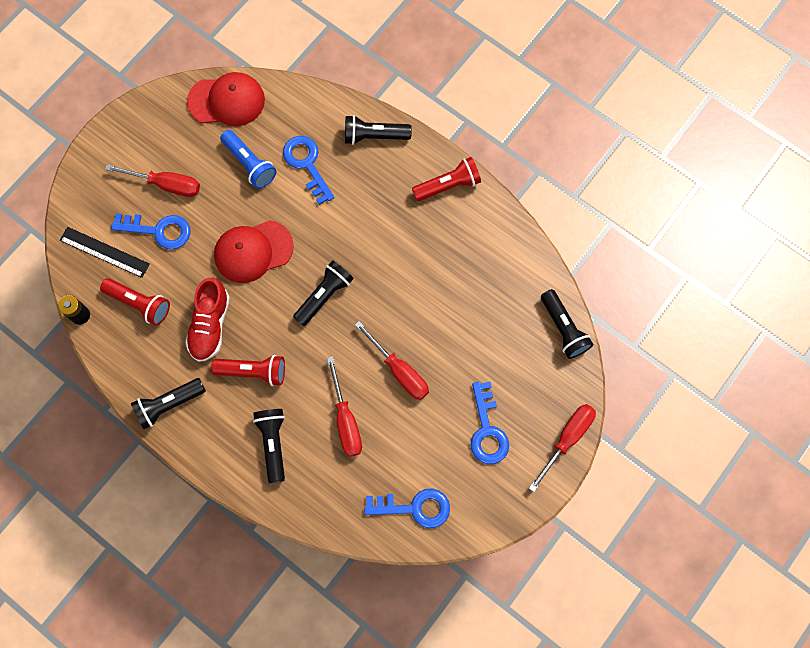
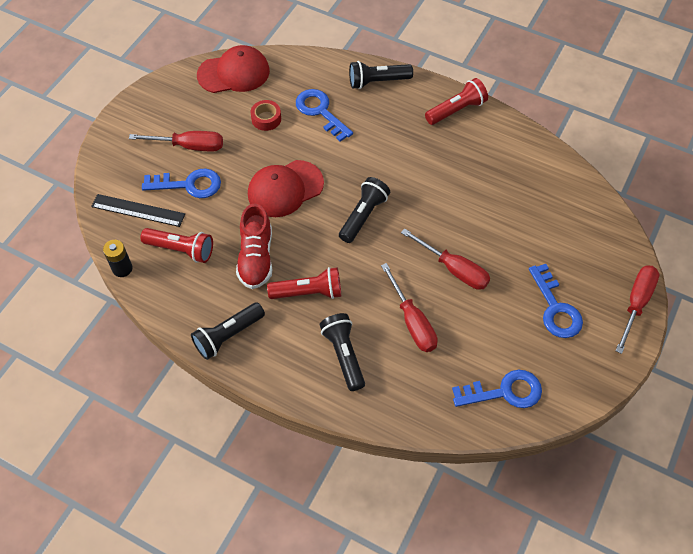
camera: 10 degrees left, 15 degrees down
(249, 164) = (266, 119): blue flashlight -> red tape
(563, 328) = (600, 209): black flashlight -> none

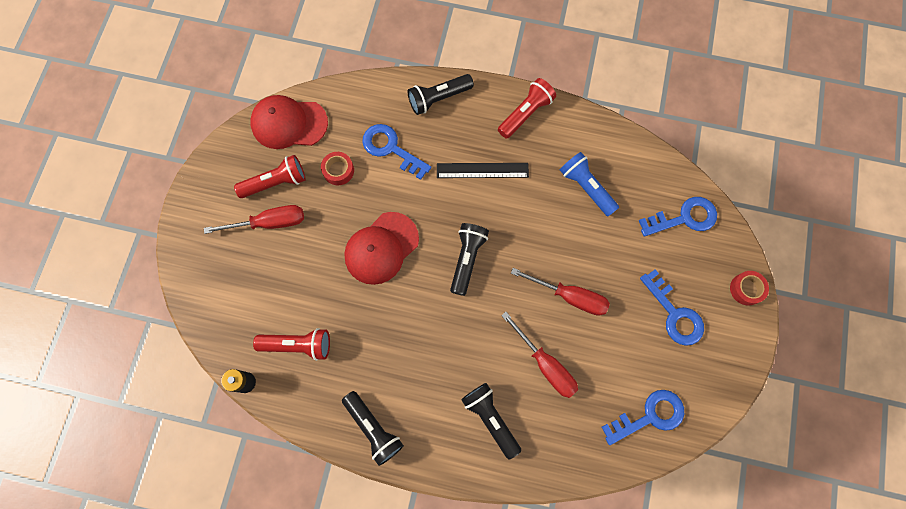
camera: 15 degrees left, 15 degrees up
(138, 210) = (240, 311): black ruler -> black ruler (482, 170)
(189, 184) = (283, 268): blue key -> blue key (684, 218)
(228, 336) = (373, 428): black flashlight -> black flashlight turned 75 degrees counterclockwise
(234, 73) = (289, 123): red cap -> red cap turned 150 degrees counterclockwise
(256, 258) = (375, 334): red shoe -> none
(308, 292) = (438, 359): red flashlight -> red flashlight (275, 182)
(497, 182) = (586, 187): none -> blue flashlight
(636, 303) = (746, 289): red screwdriver -> red tape

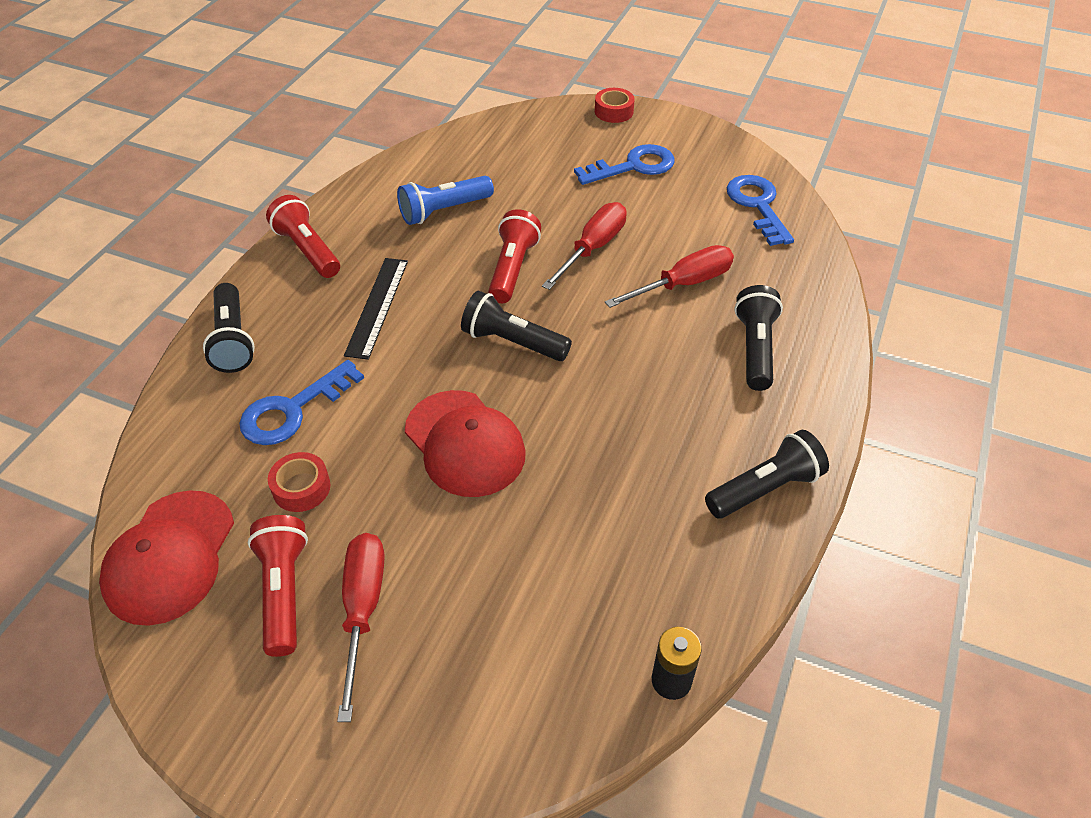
camera: 80 degrees left, 25 degrees down
(298, 345) = (611, 584): red flashlight -> red flashlight (512, 269)
(490, 419) = (755, 349): black flashlight -> black flashlight turned 120 degrees clockwise
(684, 218) = (513, 140): blue key -> none

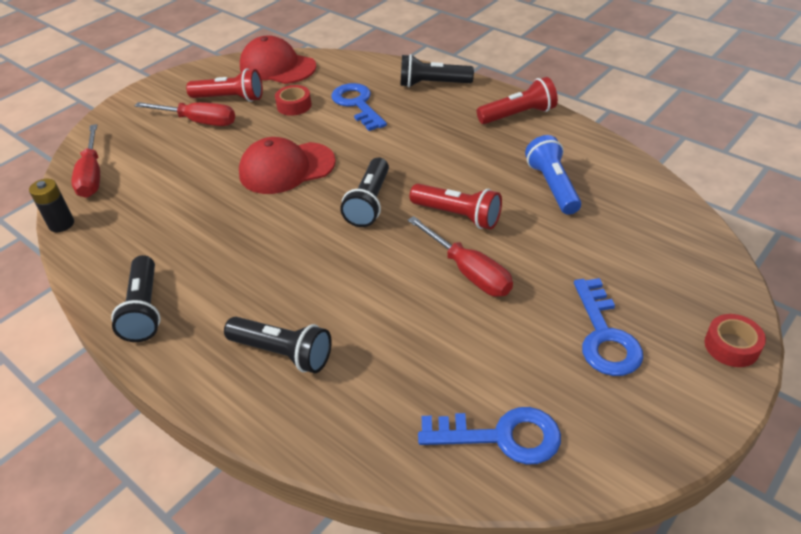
camera: 110 degrees right, 5 degrees down
(377, 306) = (440, 142): black ruler -> none
(512, 342) = (369, 203): black flashlight -> black flashlight turned 150 degrees clockwise
(683, 284) = (392, 325): red screwdriver -> red screwdriver (92, 175)

